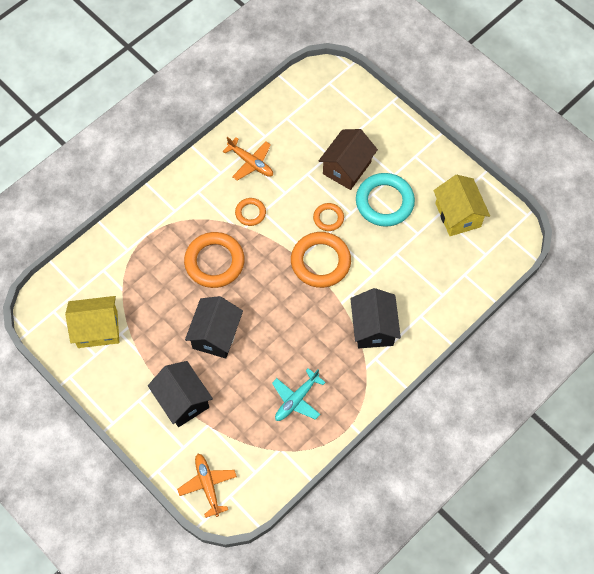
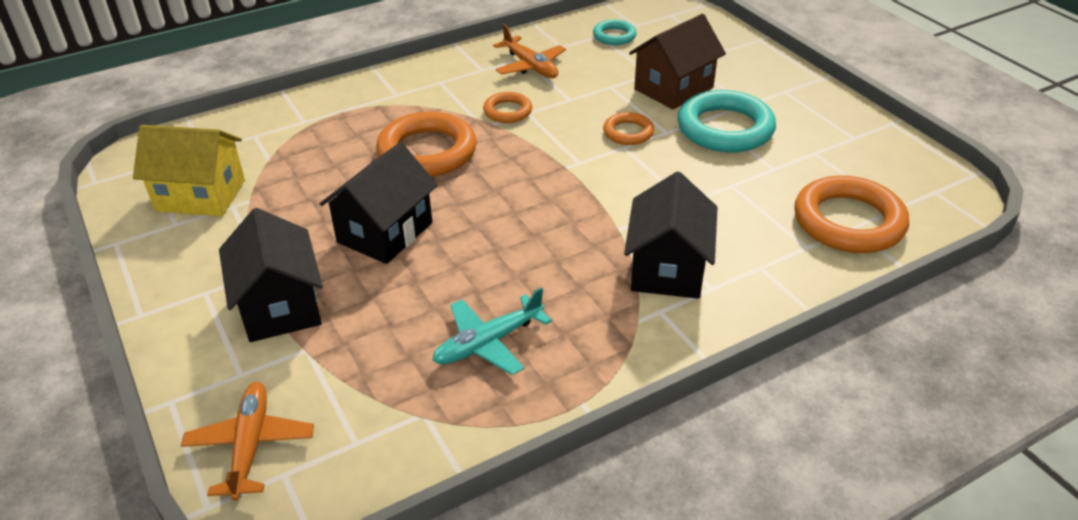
camera: 15 degrees right, 25 degrees down
(297, 117) = (614, 36): none -> turquoise ring
(320, 262) = (599, 176): orange ring -> orange ring (848, 222)
(458, 215) = (848, 158): yellow house -> none

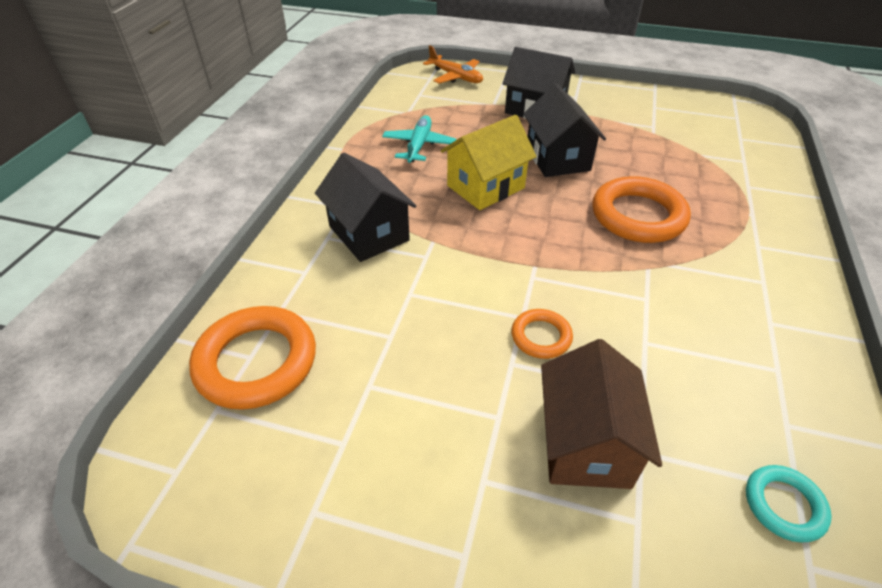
camera: 135 degrees right, 5 degrees up
(200, 195) = (678, 121): yellow house -> yellow house (485, 187)
(507, 111) = (661, 289): orange ring -> none
(530, 66) = (750, 362): orange plane -> none
(725, 128) = (465, 412): turquoise ring -> none

